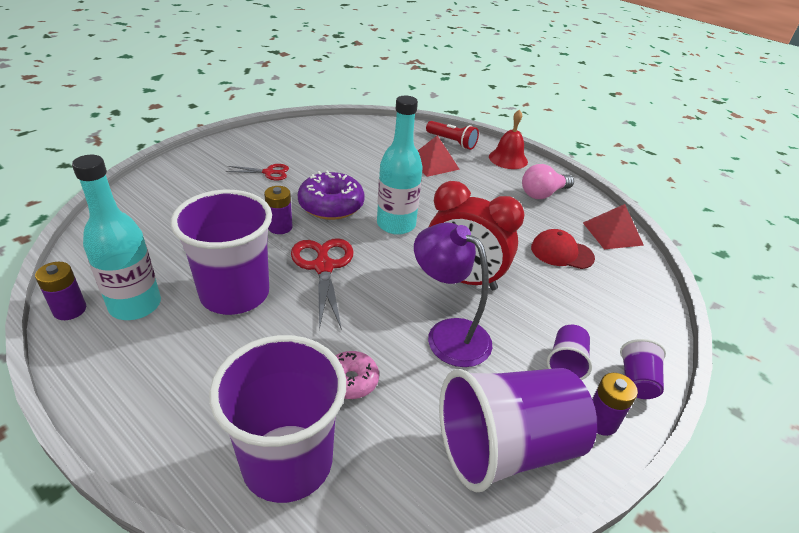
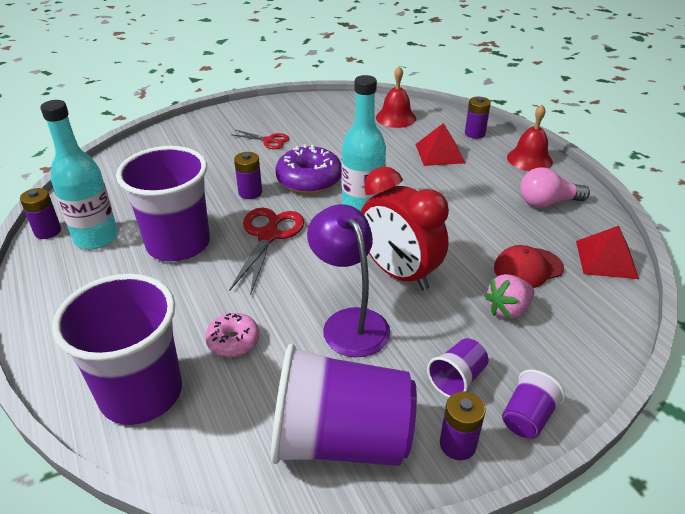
camera: 25 degrees right, 0 degrees up
(376, 136) = (396, 118): none -> red bell
(452, 142) = (474, 133): red flashlight -> purple battery
(561, 252) = (528, 268): red cap -> red cap turned 60 degrees counterclockwise
(568, 292) = (508, 310): none -> pink strawberry

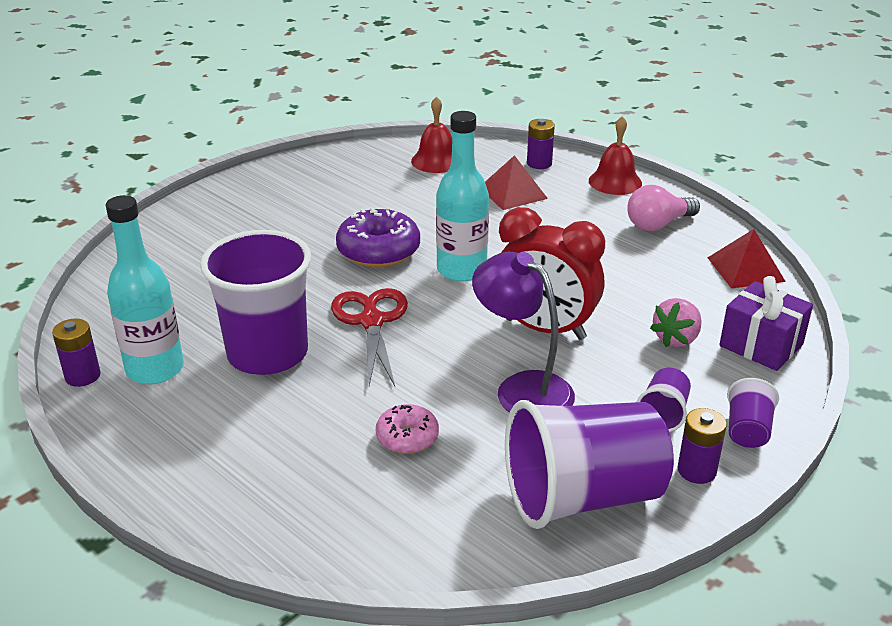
camera: 20 degrees left, 5 degrees down
(141, 393) = (339, 512): purple cup -> none
(250, 192) = (316, 279): purple battery -> none
(269, 140) = (297, 215): red scissors -> none
(528, 268) = (674, 294): red cap -> none
(584, 335) = (761, 345): none -> purple gift

